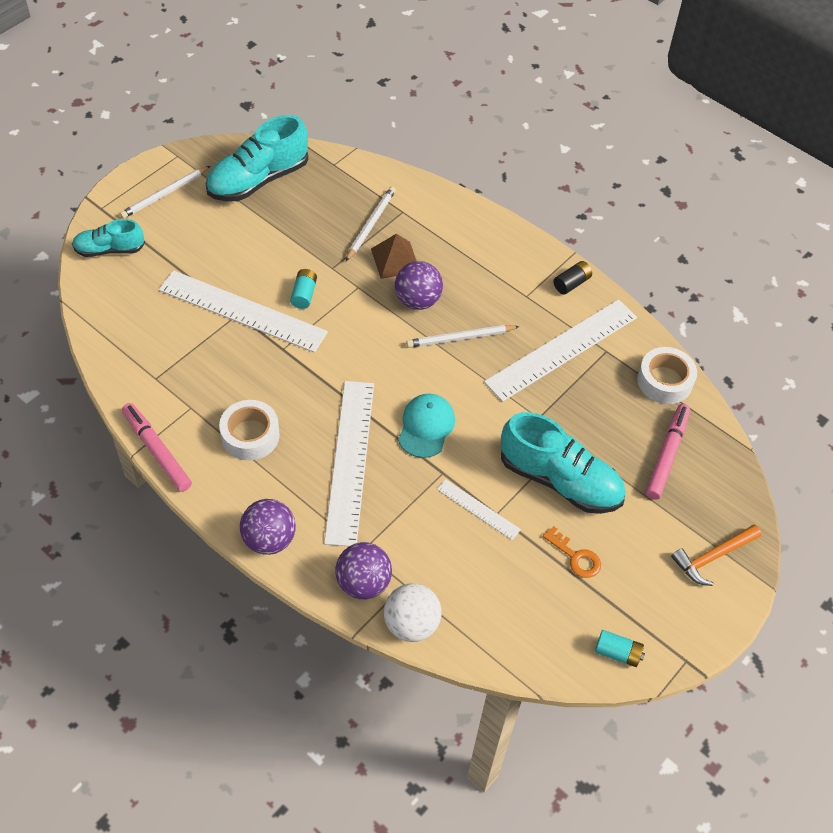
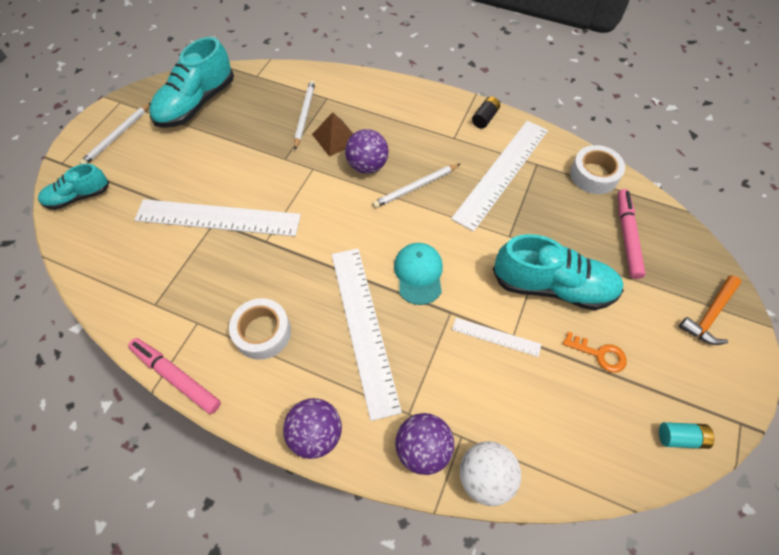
camera: 15 degrees left, 5 degrees up
(304, 294) = (268, 188): turquoise battery -> none

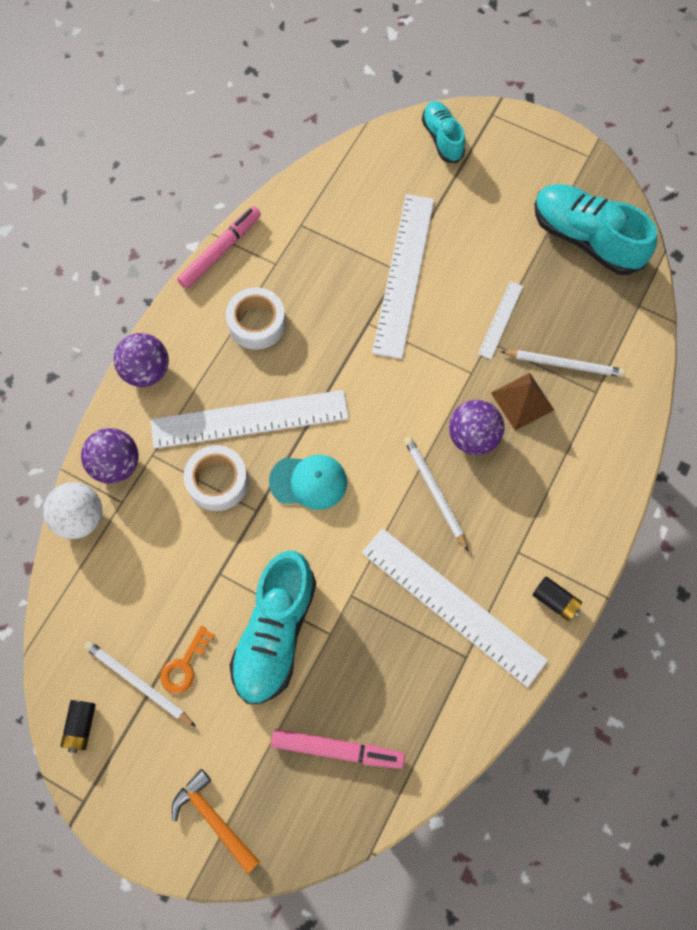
camera: 95 degrees right, 10 degrees up
(117, 136) = (531, 162): white pencil -> white pencil (138, 683)
(496, 337) = (221, 555): white ruler -> white ruler (500, 320)
(594, 175) = (442, 734): white tape -> white tape (218, 481)
(680, 437) = (81, 726): turquoise battery -> black battery

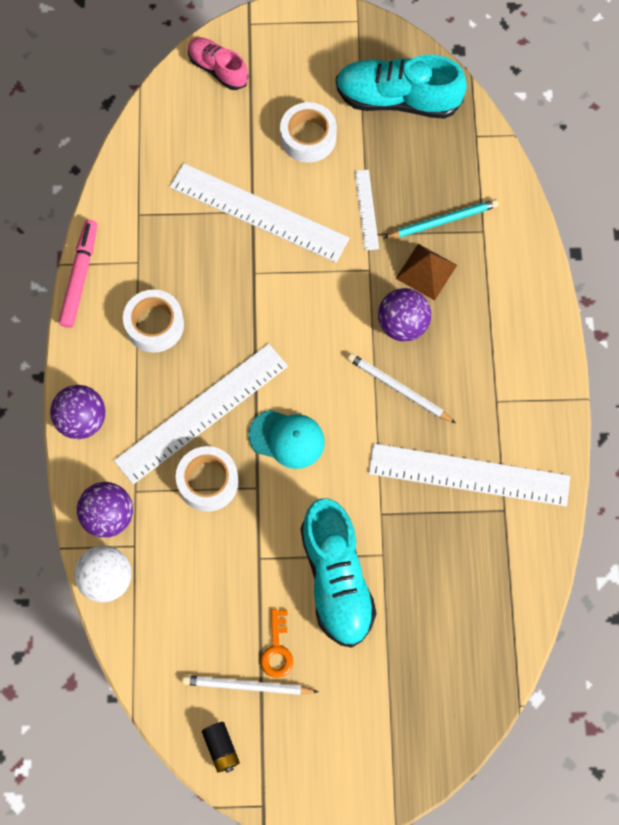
camera: 30 degrees left, 0 degrees up
(214, 818) = (378, 755): orange hammer -> none
(309, 482) = (287, 439): turquoise cap -> turquoise cap turned 45 degrees clockwise
(337, 749) = (444, 642): pink marker -> none
(404, 274) = (259, 212): white ruler -> white ruler turned 45 degrees counterclockwise
(442, 139) = (218, 69): turquoise shoe -> pink shoe
(486, 233) = (308, 137): none -> white tape
(555, 601) = (548, 425): black battery -> none
(564, 364) = (443, 221): white pencil -> turquoise pencil

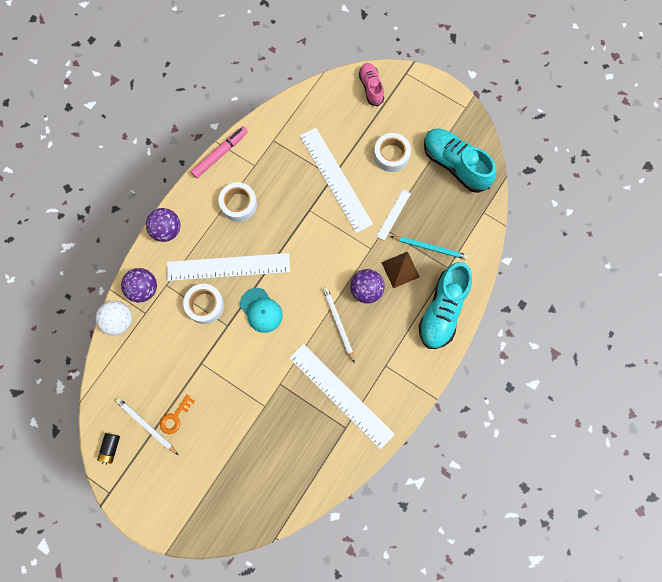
camera: 35 degrees right, 5 degrees up
(336, 579) = (231, 402): turquoise shoe -> turquoise shoe (442, 310)

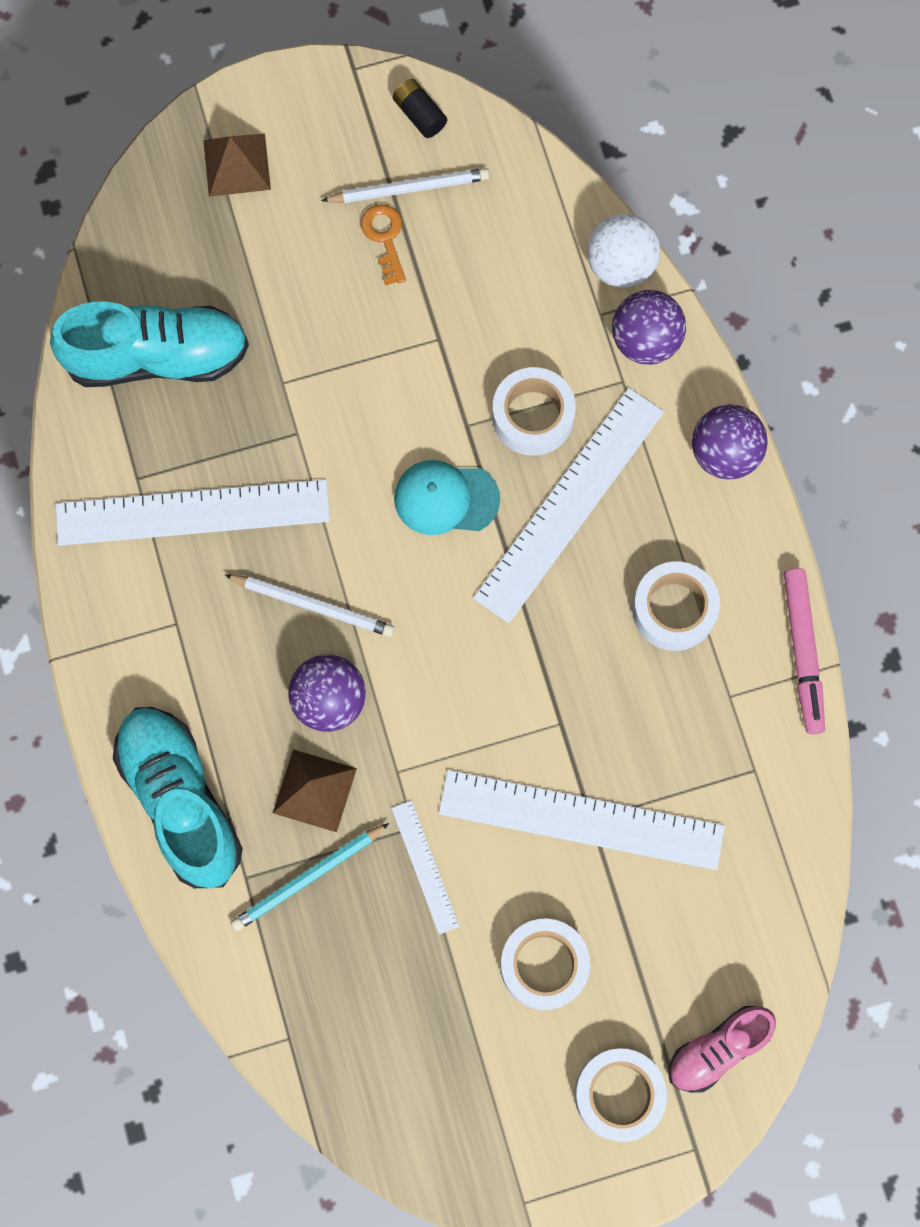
camera: 130 degrees right, 0 degrees up
(188, 503) = (237, 165): none -> brown pyramid
(371, 88) = (718, 1049): pink shoe -> pink shoe turned 120 degrees clockwise
(410, 105) = (619, 1094): none -> white tape
(455, 164) = (424, 1071): turquoise shoe -> turquoise shoe (157, 357)

